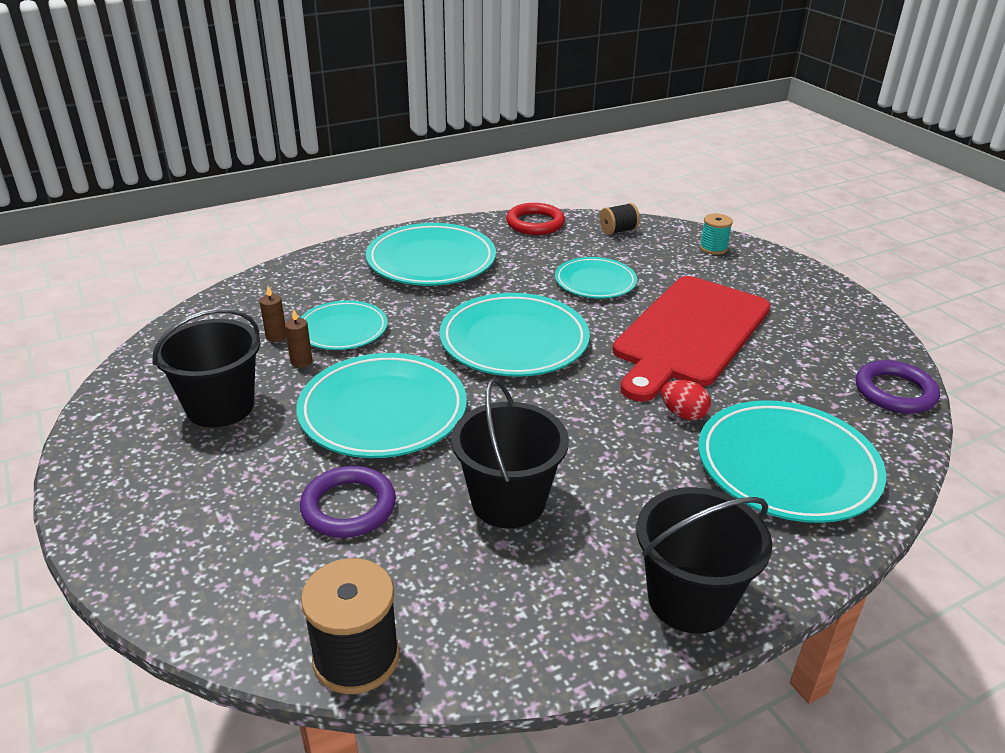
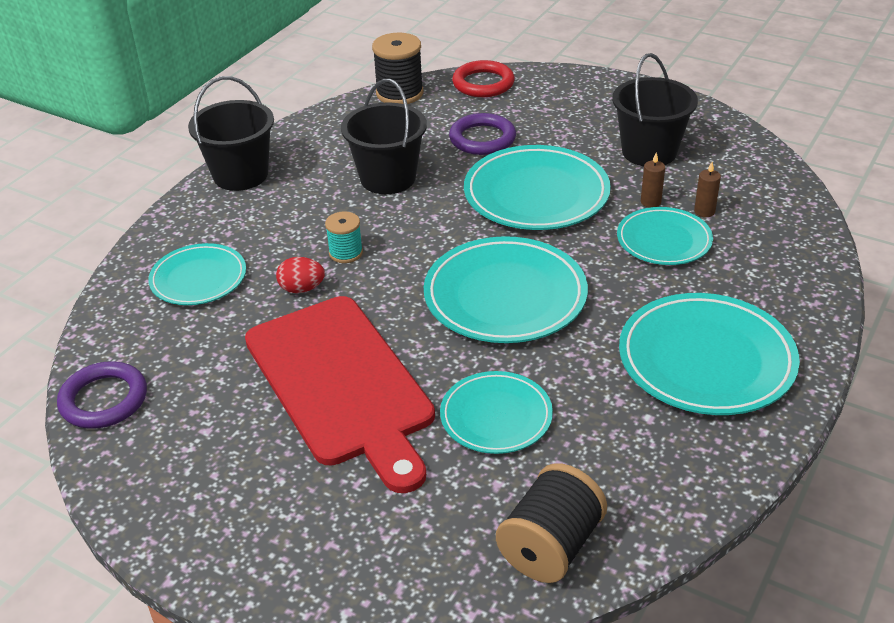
camera: 150 degrees right, 5 degrees up
(535, 223) = (675, 501): red ring -> red ring (483, 83)
(618, 231) = (550, 546): black spool -> black spool, size x1.69
(689, 334) = (341, 384): red cutting board -> red cutting board turned 150 degrees clockwise
(713, 248) = (389, 573): turquoise spool -> turquoise spool (346, 253)
(787, 467) = (198, 279): turquoise plate -> turquoise plate, size x0.61

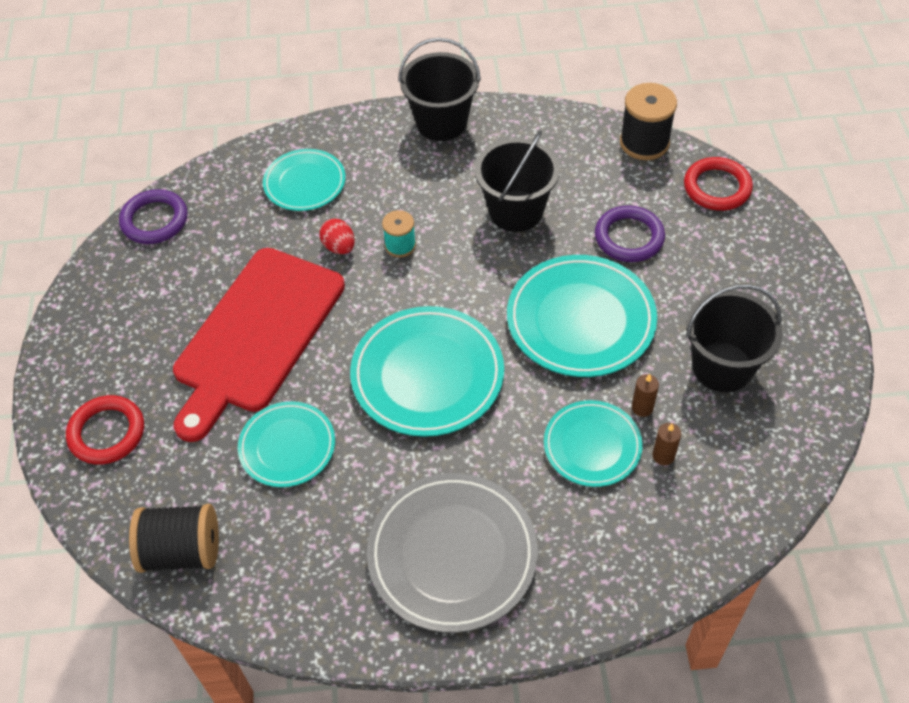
camera: 55 degrees right, 15 degrees up
(342, 550) = (107, 433): none -> red ring
(706, 360) = (452, 555): turquoise plate -> grey plate

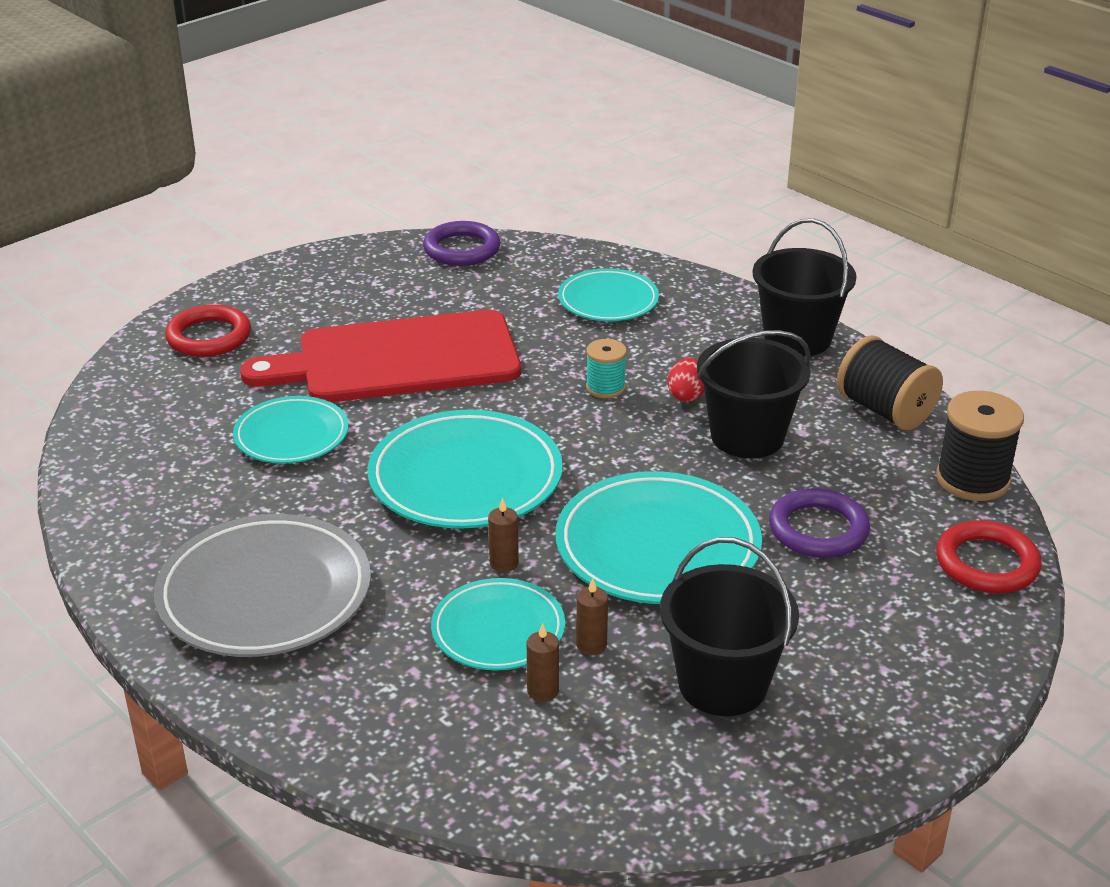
camera: 50 degrees right, 20 degrees down
(182, 551) = (123, 433): black spool -> black spool (885, 410)
(339, 247) = (557, 354): red egg -> red egg (686, 397)
(531, 406) = (504, 563): none -> brown candle

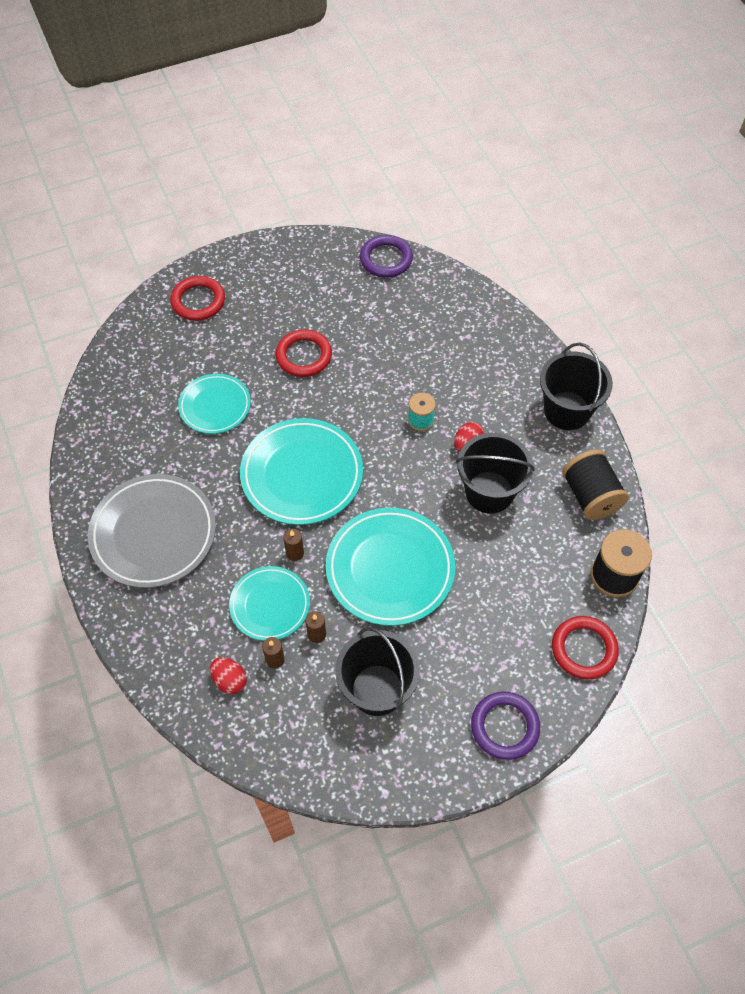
camera: 20 degrees right, 25 degrees up
(398, 359) = (304, 356): red cutting board -> red ring
(483, 734) = (230, 680): none -> red egg
(608, 300) = (459, 337): turquoise plate -> none
(818, 529) = (493, 587): purple ring -> purple ring (504, 727)

